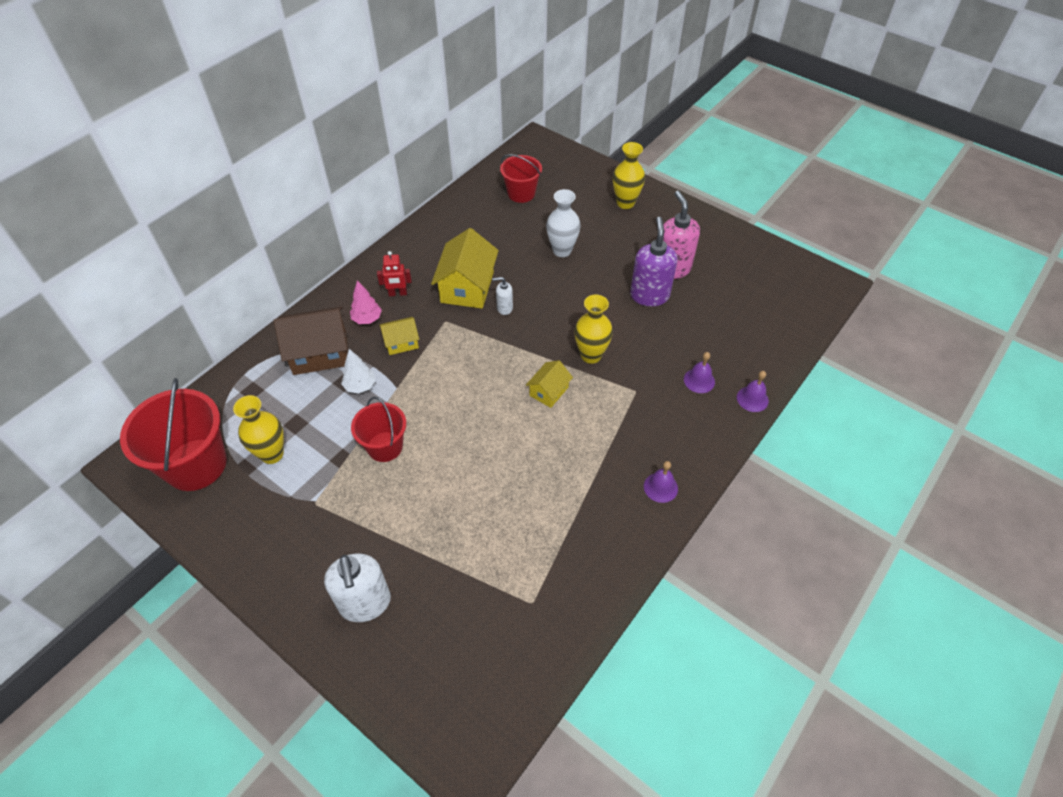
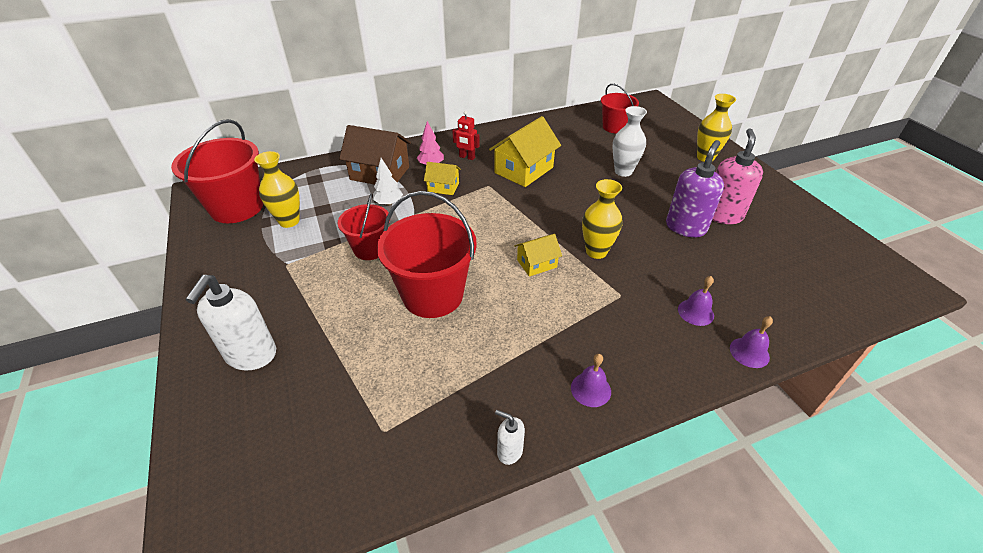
camera: 30 degrees right, 10 degrees down
(481, 466) = (432, 295): none -> red bucket
(504, 308) = (543, 193): white soap dispenser -> white soap dispenser (509, 451)

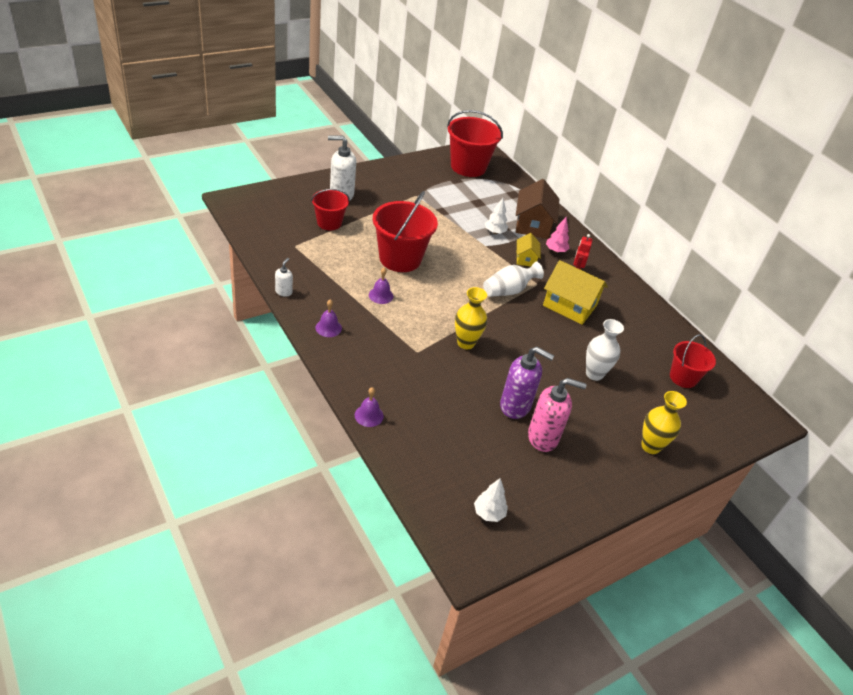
camera: 75 degrees right, 0 degrees up
(289, 221) = (460, 190): yellow vase -> none
(370, 249) = (440, 228): red bucket -> red bucket (329, 223)
(500, 207) = (508, 290): none -> white vase
(537, 263) = (443, 308): yellow house -> none
(695, 312) = (406, 392): purple bell -> purple bell (381, 295)
(841, 264) = (488, 513): none -> white tree

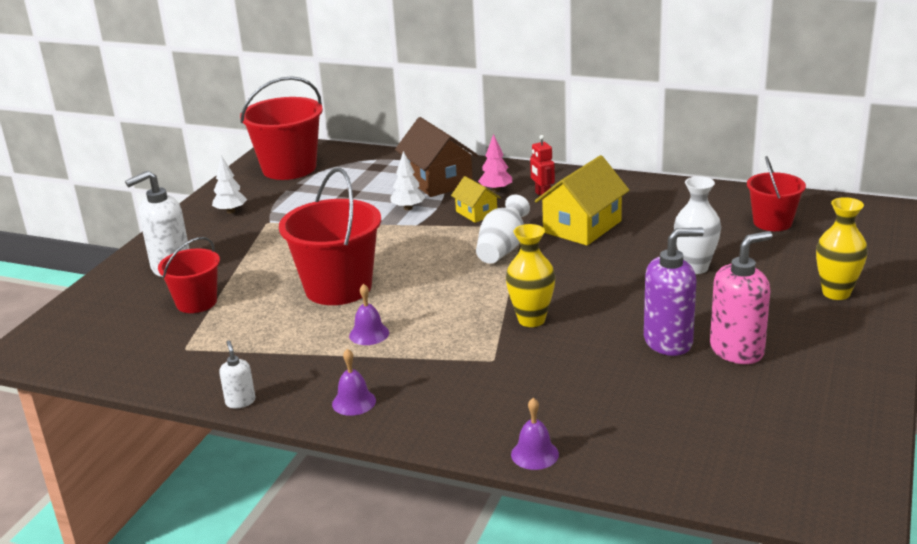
camera: 30 degrees left, 15 degrees down
(488, 513) = (796, 453): white tree -> white tree (230, 211)
(569, 305) = (582, 227): yellow house -> yellow house turned 45 degrees counterclockwise

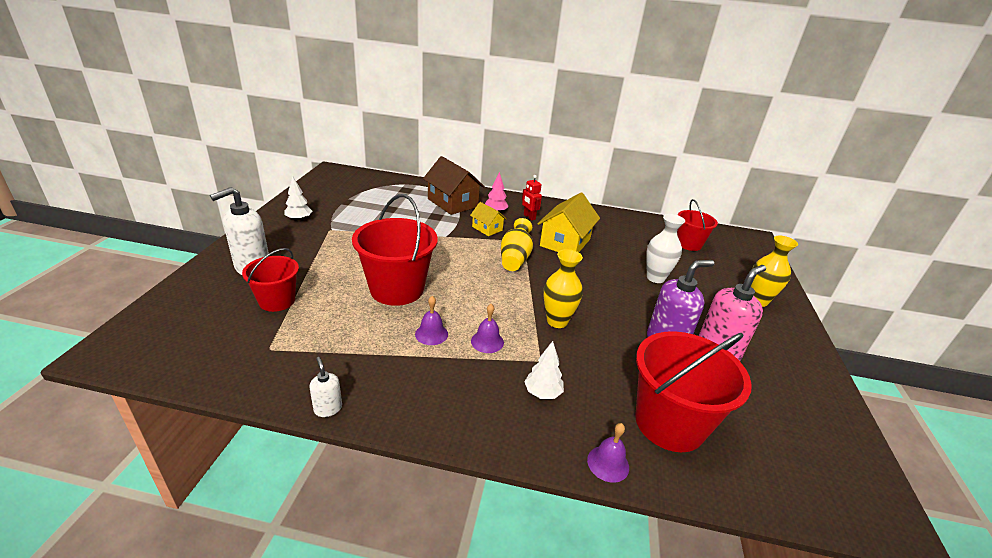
camera: 15 degrees left, 5 degrees up
(289, 168) = (341, 187): red bucket -> red bucket (669, 423)
(354, 402) = (433, 407): purple bell -> purple bell (487, 341)
(408, 208) = (436, 223): white tree -> white tree (542, 393)
(502, 249) = (515, 258): white vase -> yellow vase

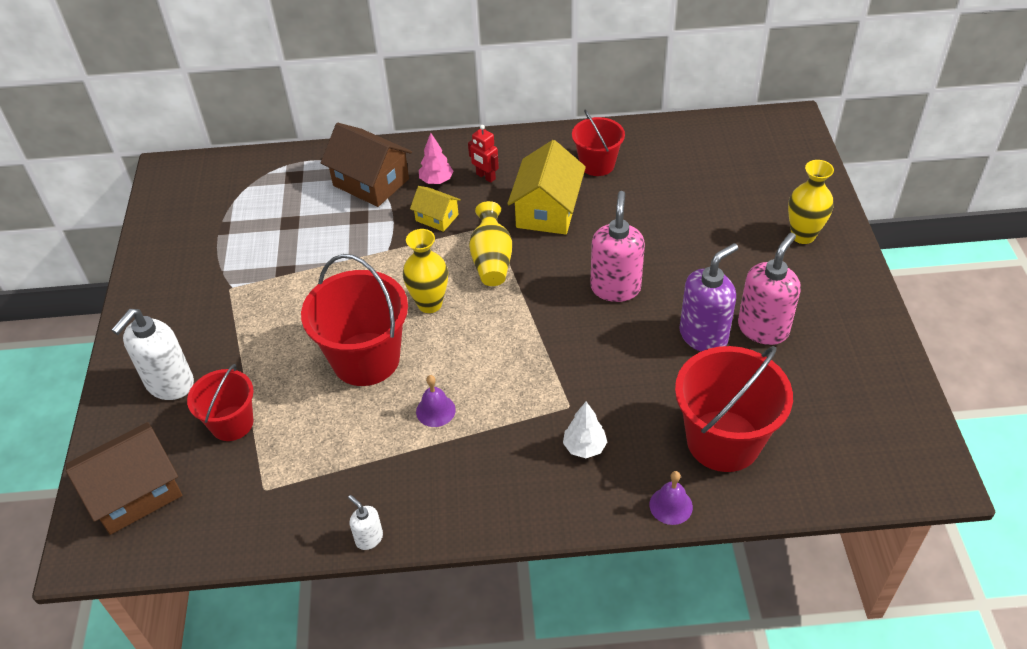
camera: 10 degrees left, 15 degrees up
(175, 323) = (135, 493): none -> brown house
(299, 219) = (178, 283): white tree -> none
(487, 341) = (502, 400): purple bell -> none
(557, 321) = (573, 345): yellow vase -> yellow vase (429, 304)
(601, 295) = (615, 288): none -> pink soap dispenser
(655, 278) = (675, 237): white vase -> none
(688, 244) = (707, 161): red bucket -> red bucket (597, 164)

